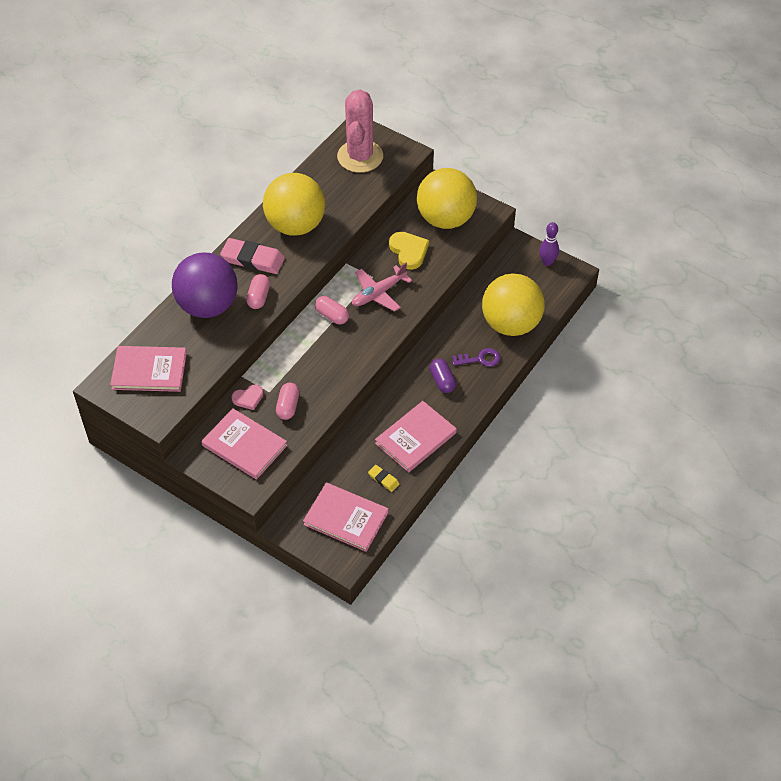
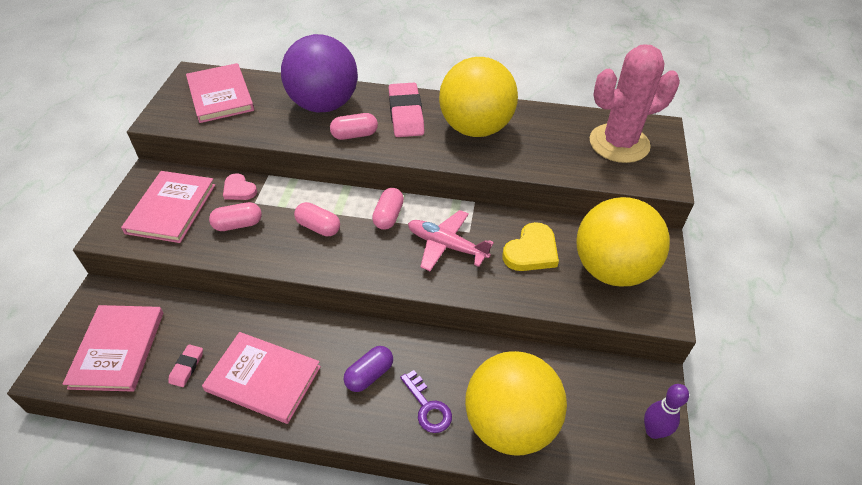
camera: 65 degrees right, 5 degrees down
(319, 359) = (318, 227): none -> pink capsule
(383, 479) = (187, 367): yellow eraser -> pink eraser

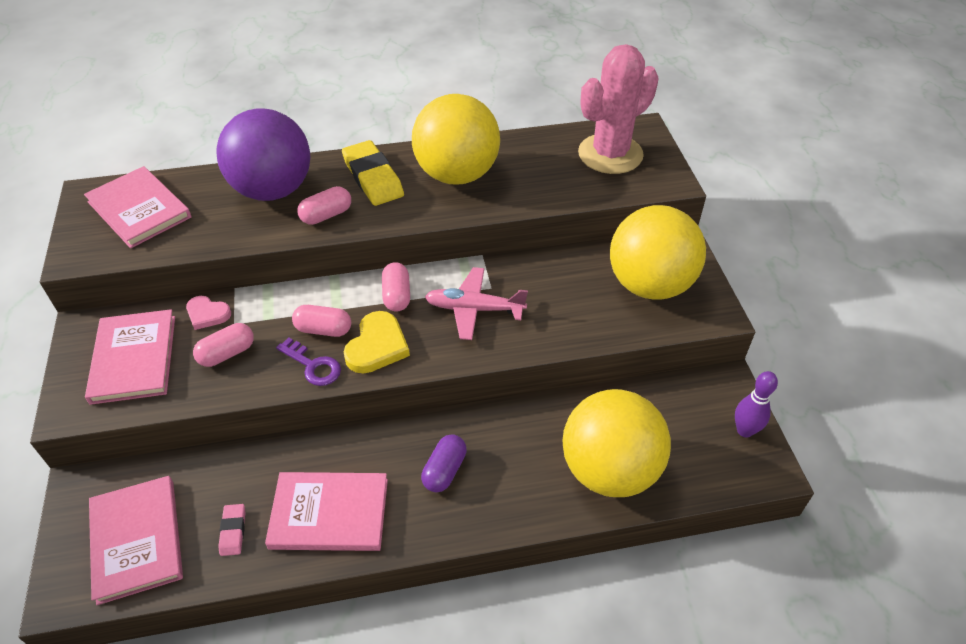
camera: 20 degrees left, 0 degrees up
(406, 114) = (373, 178): pink eraser -> yellow eraser
(427, 407) = (520, 482): purple key -> purple key (313, 365)
(531, 251) = (564, 289): yellow heart -> yellow heart (377, 346)

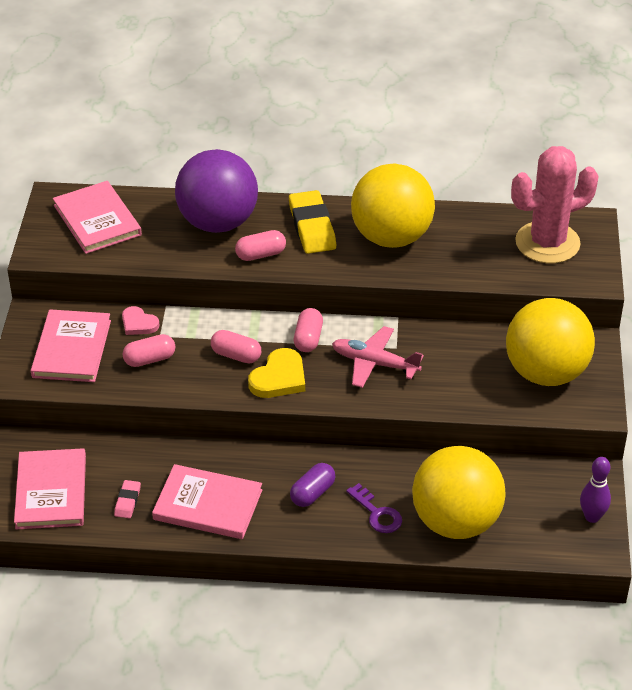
camera: 15 degrees right, 5 degrees down
(313, 365) = (220, 383): purple key -> purple key (377, 513)

